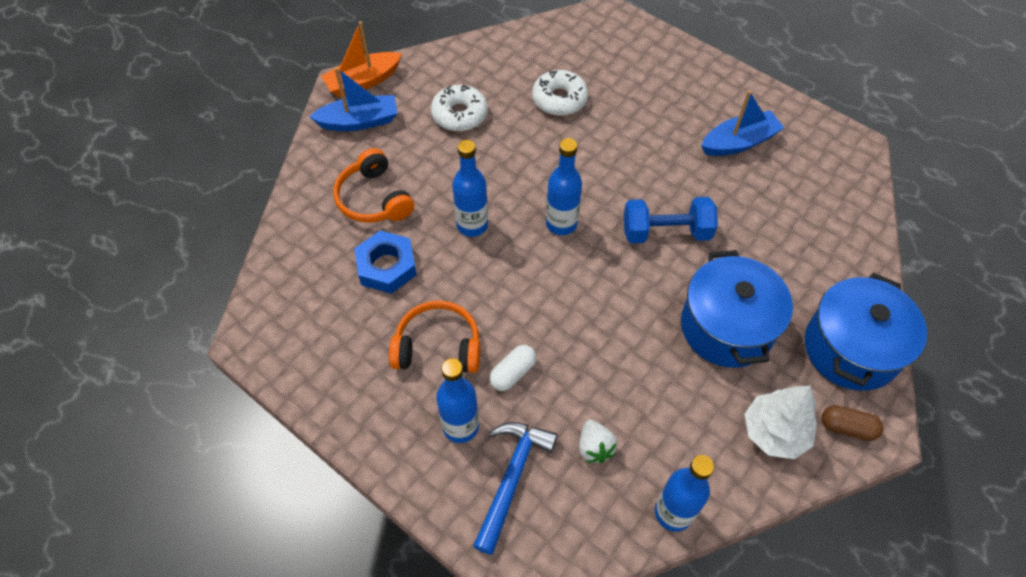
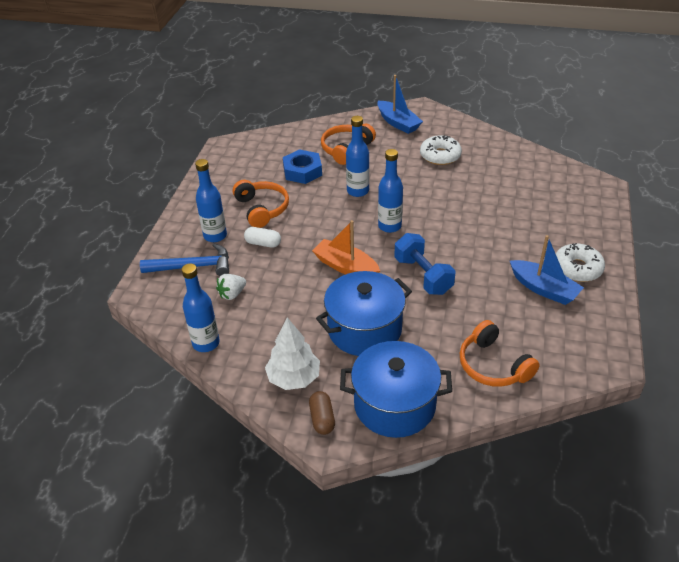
camera: 65 degrees right, 15 degrees down
(363, 81) = (430, 113): orange boat -> orange boat (346, 266)
(559, 99) = (495, 190): white donut -> white donut (577, 268)
(828, 237) = (493, 365): none -> orange headphones

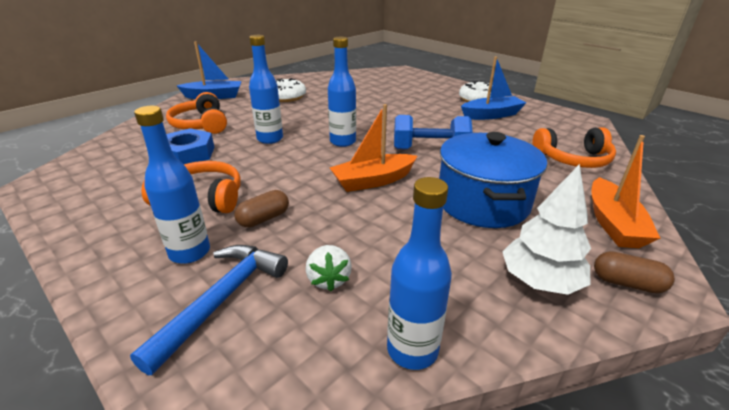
camera: 60 degrees left, 10 degrees down
(263, 243) = (264, 219): white capsule -> brown capsule
(394, 405) = (613, 223): blue pot -> orange boat

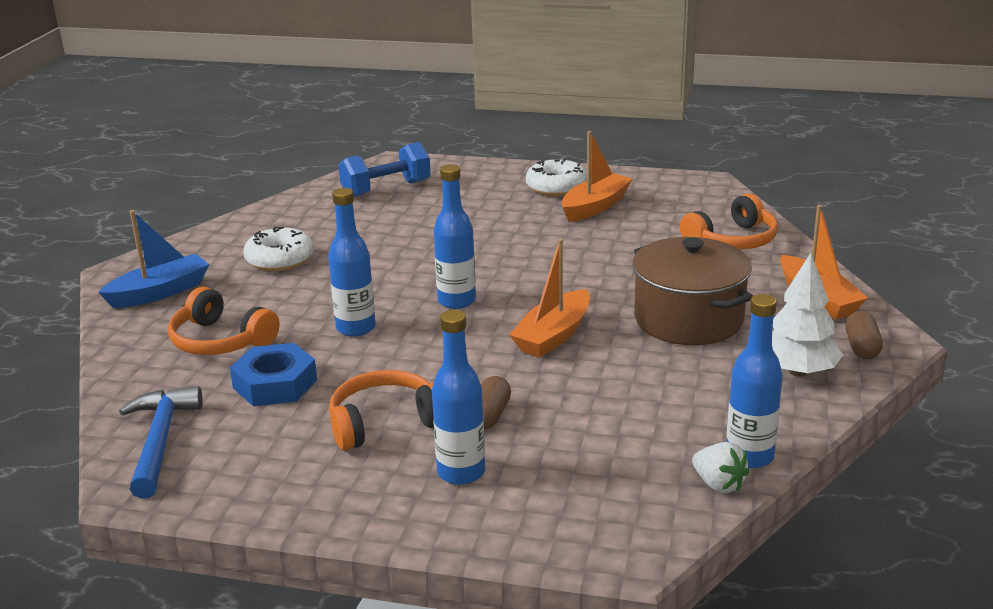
camera: 30 degrees left, 5 degrees down
(221, 300) = (553, 491): blue hammer -> blue hammer (160, 441)
(328, 279) = (626, 439): white strawberry -> white strawberry (718, 484)
(429, 150) = (572, 278): blue dumbbell -> blue dumbbell (386, 189)
(482, 202) = (688, 319): blue pot -> brown pot
(491, 115) = (595, 207): blue boat -> orange boat
(627, 283) = (861, 347): brown capsule -> brown capsule turned 75 degrees counterclockwise

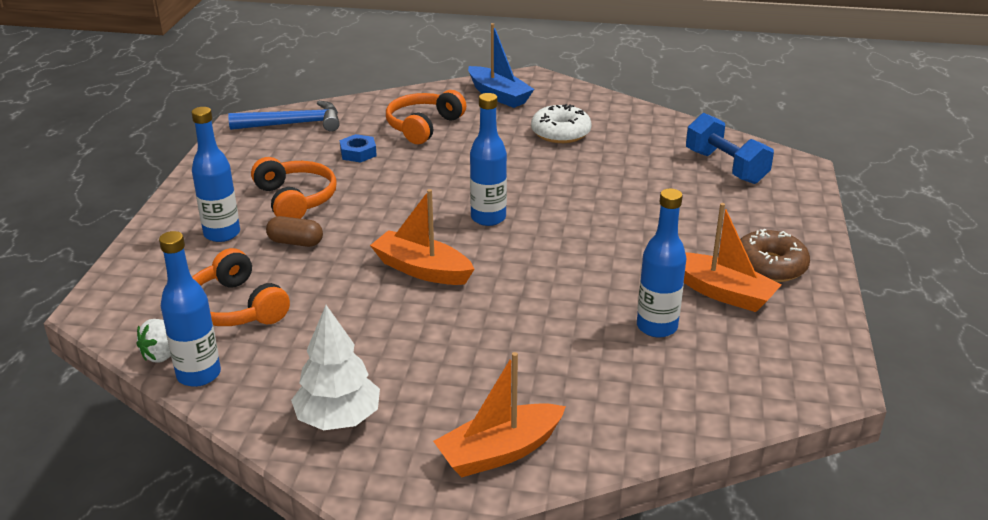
camera: 85 degrees right, 5 degrees up
(275, 384) = (358, 153): blue nut -> blue nut, size x0.63
(356, 328) = (440, 176): blue bottle -> blue bottle (657, 327)
(556, 187) = (769, 266): white donut -> brown donut
(688, 319) = (451, 350): brown pot -> none
(732, 240) = (652, 394): orange headphones -> orange headphones (236, 307)
(861, 347) = (383, 475): brown capsule -> none

